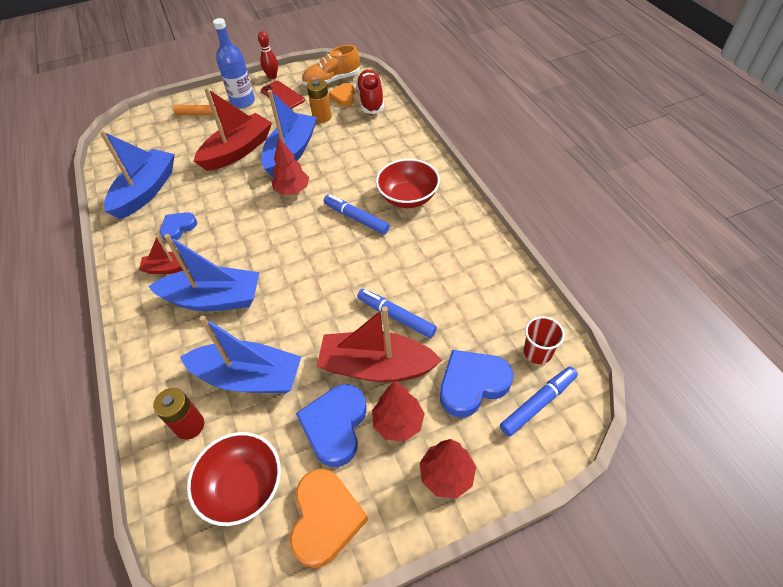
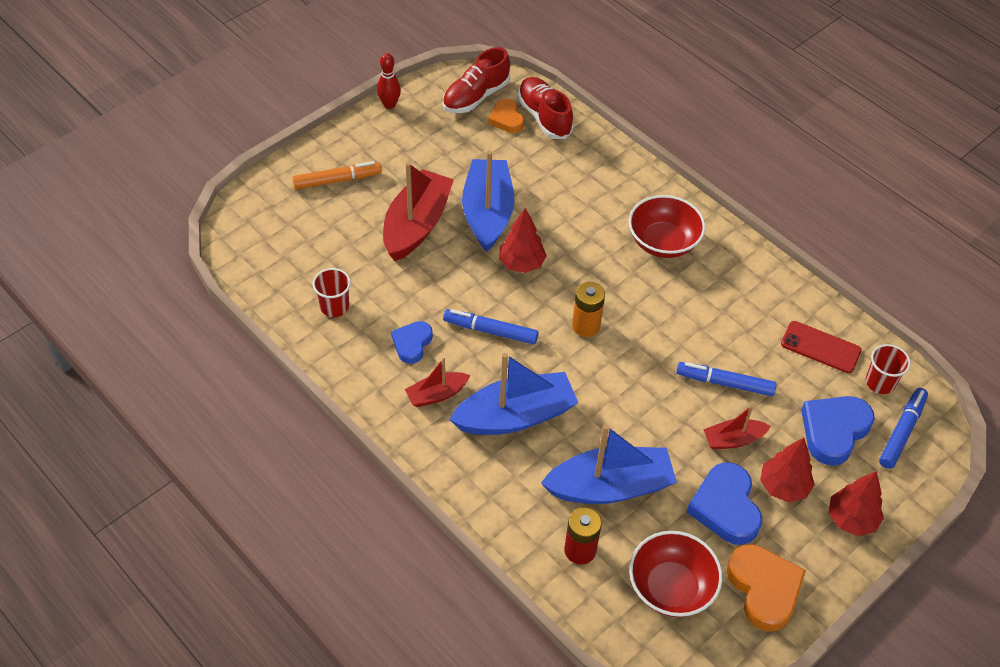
camera: 25 degrees left, 0 degrees up
(146, 191) = (334, 306): blue boat -> red cup
(243, 102) = (374, 151): blue bottle -> none
(282, 95) = (423, 131): red phone -> red phone (820, 347)
(322, 117) = (496, 154): orange battery -> orange battery (586, 326)
(332, 81) = (476, 96): orange shoe -> red shoe
(356, 218) = (618, 282): blue marker -> blue marker (490, 331)
(376, 366) = (733, 439): red boat -> red boat, size x0.53

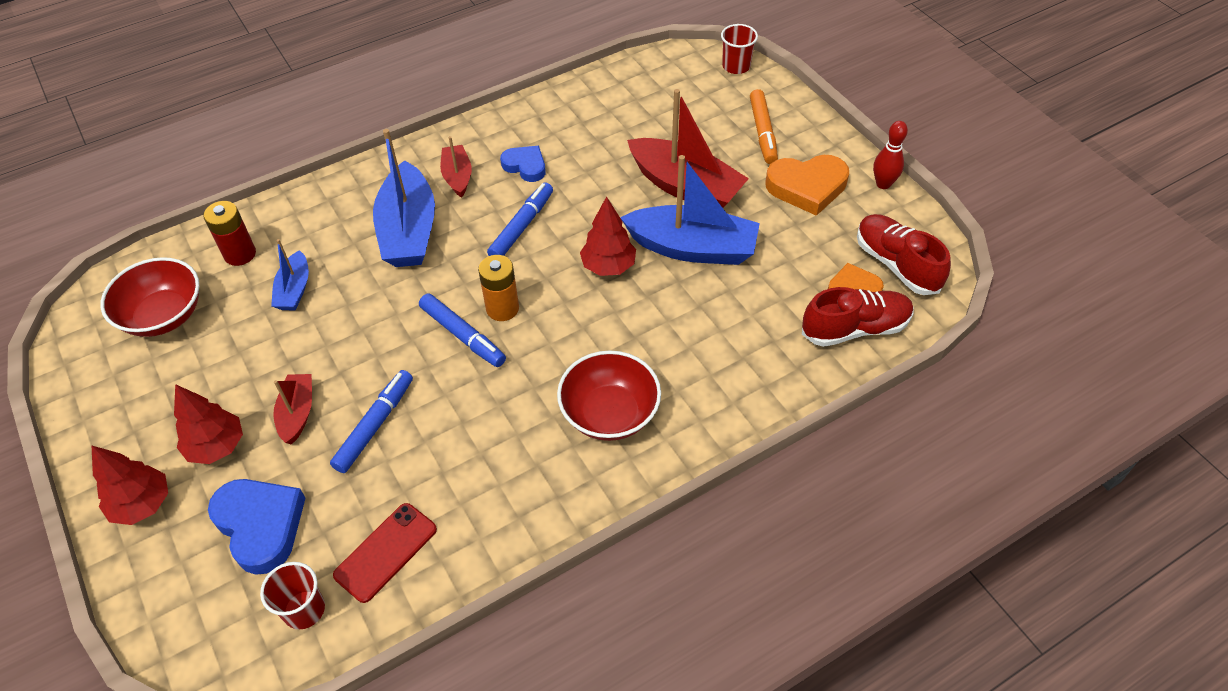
camera: 105 degrees right, 0 degrees up
(334, 306) = (589, 117): red cup -> red cup (736, 66)
(610, 487) = (294, 290): blue boat -> blue boat, size x0.53
(725, 507) = (221, 383): blue heart -> none
(764, 589) = (116, 393): orange heart -> orange heart (807, 187)
(901, 432) = (222, 609): blue marker -> blue marker (463, 335)

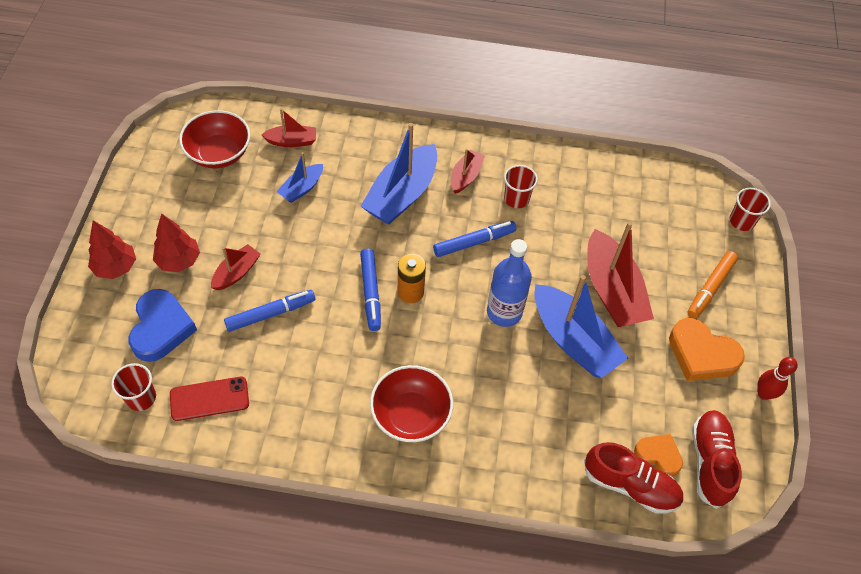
camera: 35 degrees right, 5 degrees up
(240, 254) = (292, 141): red battery -> red boat
(525, 166) = (516, 199): blue heart -> red cup
(608, 266) = (504, 312): red tree -> blue bottle

